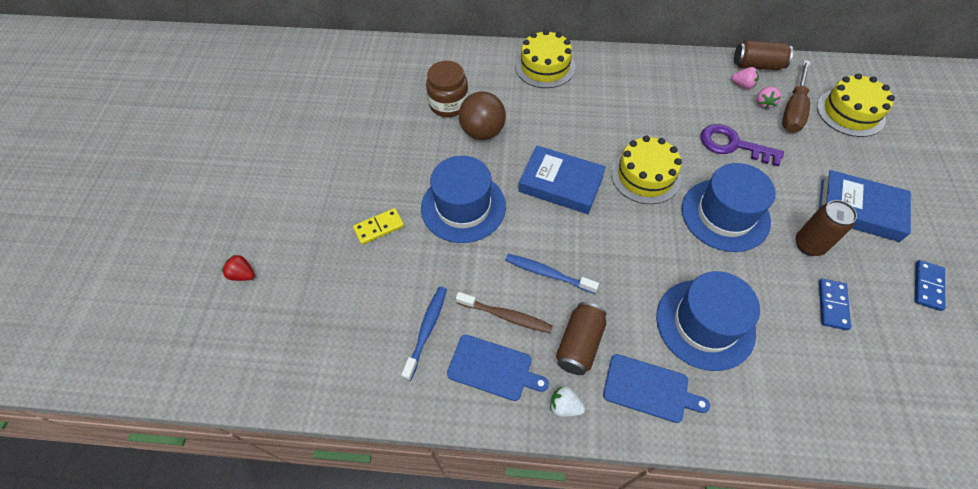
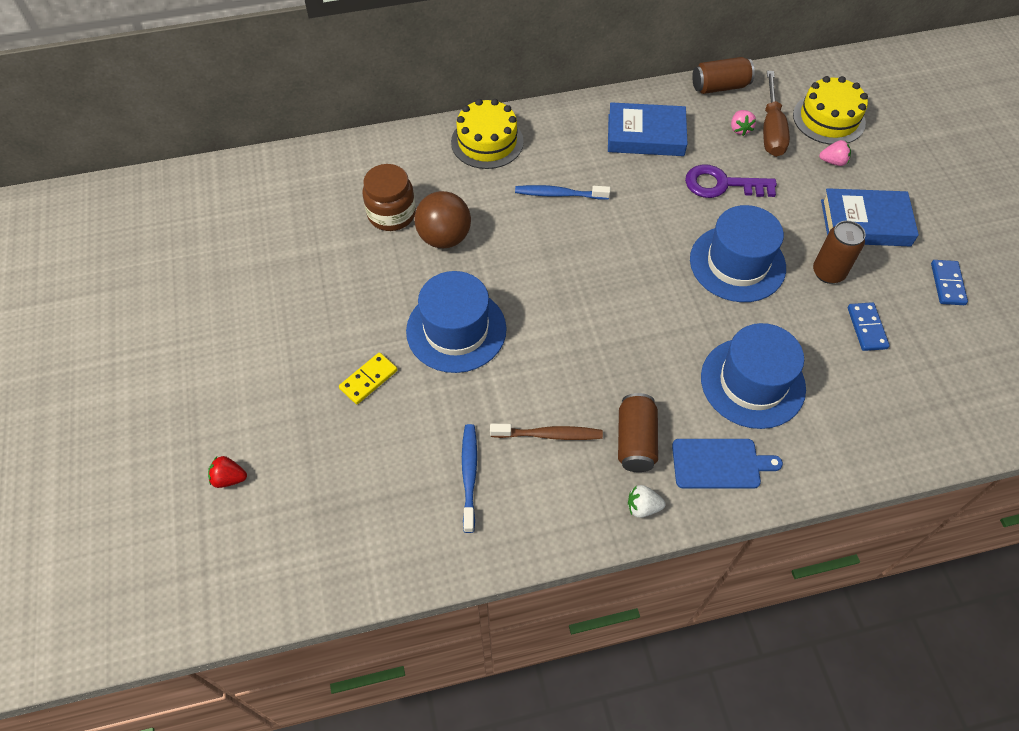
camera: 20 degrees left, 0 degrees up
(493, 368) = (555, 492): blue cutting board -> none
(548, 273) = (576, 377): blue toothbrush -> blue toothbrush (559, 194)
(560, 184) = (555, 275): blue book -> blue book (645, 135)
(645, 176) = (642, 242): yellow cake -> none
(742, 85) = (711, 113): pink strawberry -> pink strawberry (833, 161)

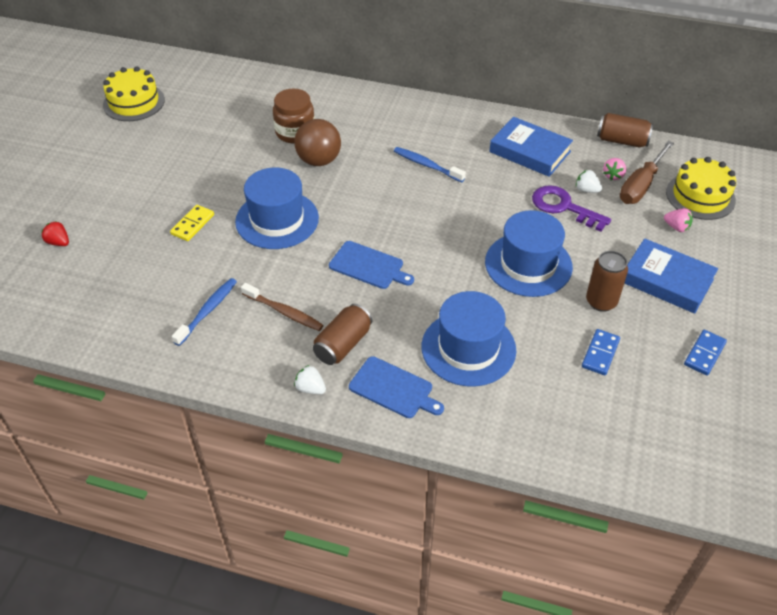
camera: 30 degrees right, 10 degrees down
(368, 380) = (193, 224): yellow domino -> yellow domino turned 45 degrees counterclockwise
(487, 142) = (402, 113): yellow cake -> yellow cake (134, 102)
(592, 339) = (369, 266): none -> blue cutting board
(728, 156) = (586, 190): none -> white strawberry

